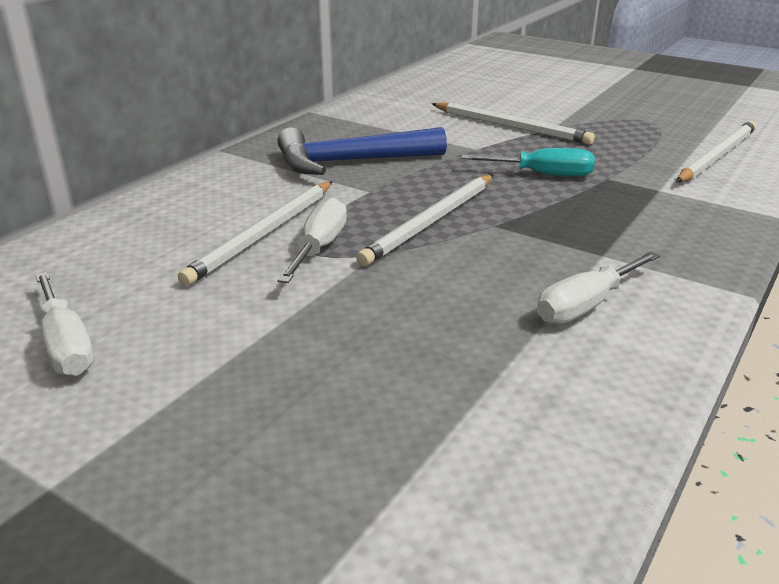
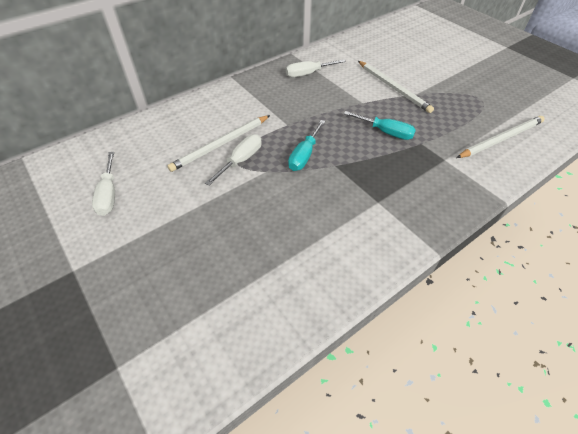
camera: 20 degrees right, 20 degrees up
(350, 162) = (289, 100): blue hammer -> none
(431, 222) = (304, 155): white pencil -> turquoise screwdriver
(586, 305) = (345, 235): white screwdriver -> white screwdriver (308, 74)

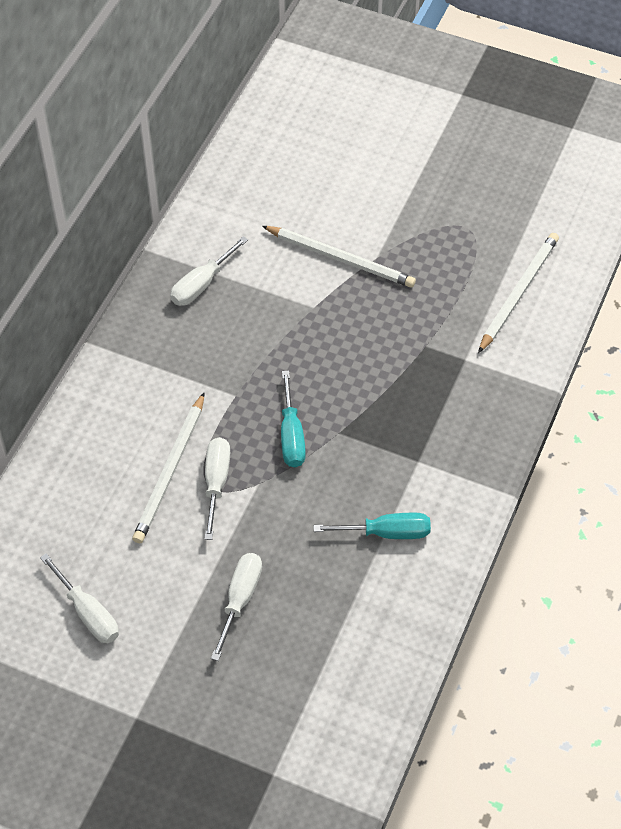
camera: 30 degrees left, 5 degrees up
(200, 230) = (240, 599): none -> white screwdriver
(386, 132) = (372, 348): turquoise screwdriver -> turquoise screwdriver (387, 533)

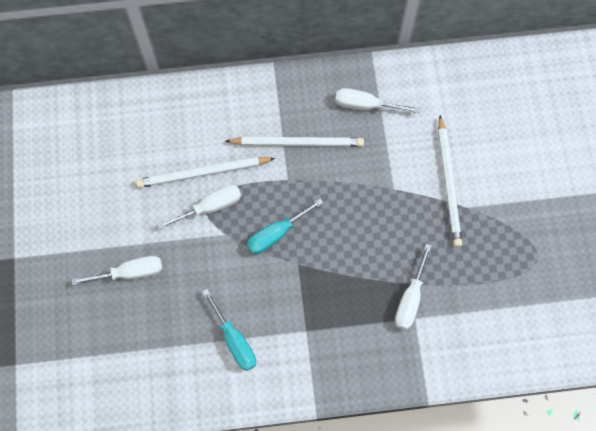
camera: 60 degrees right, 15 degrees up
(88, 613) = (71, 186): white screwdriver -> white screwdriver (410, 299)
(518, 293) = (501, 326): white pencil -> white pencil (297, 143)

